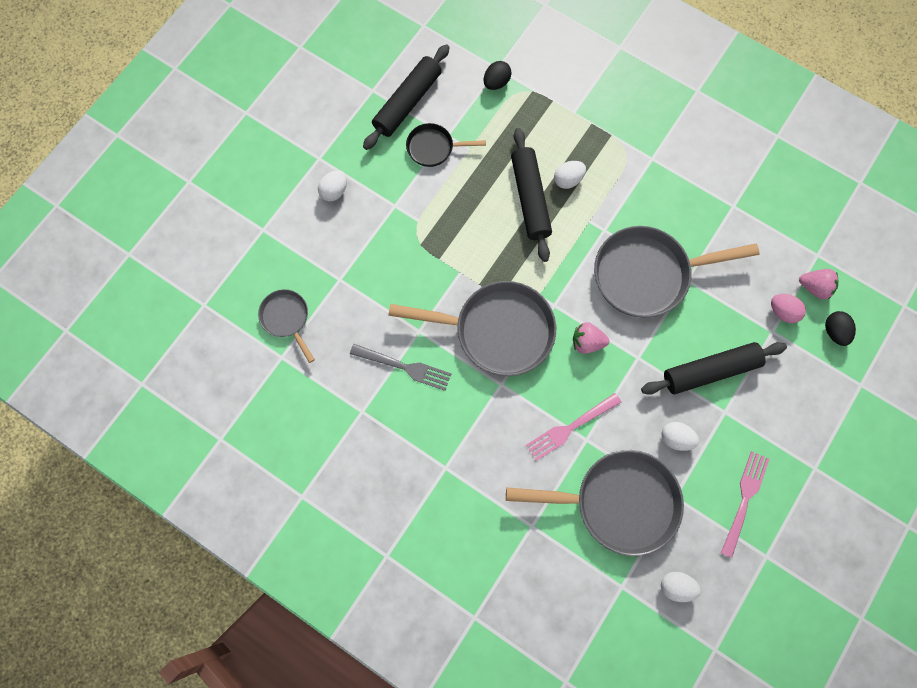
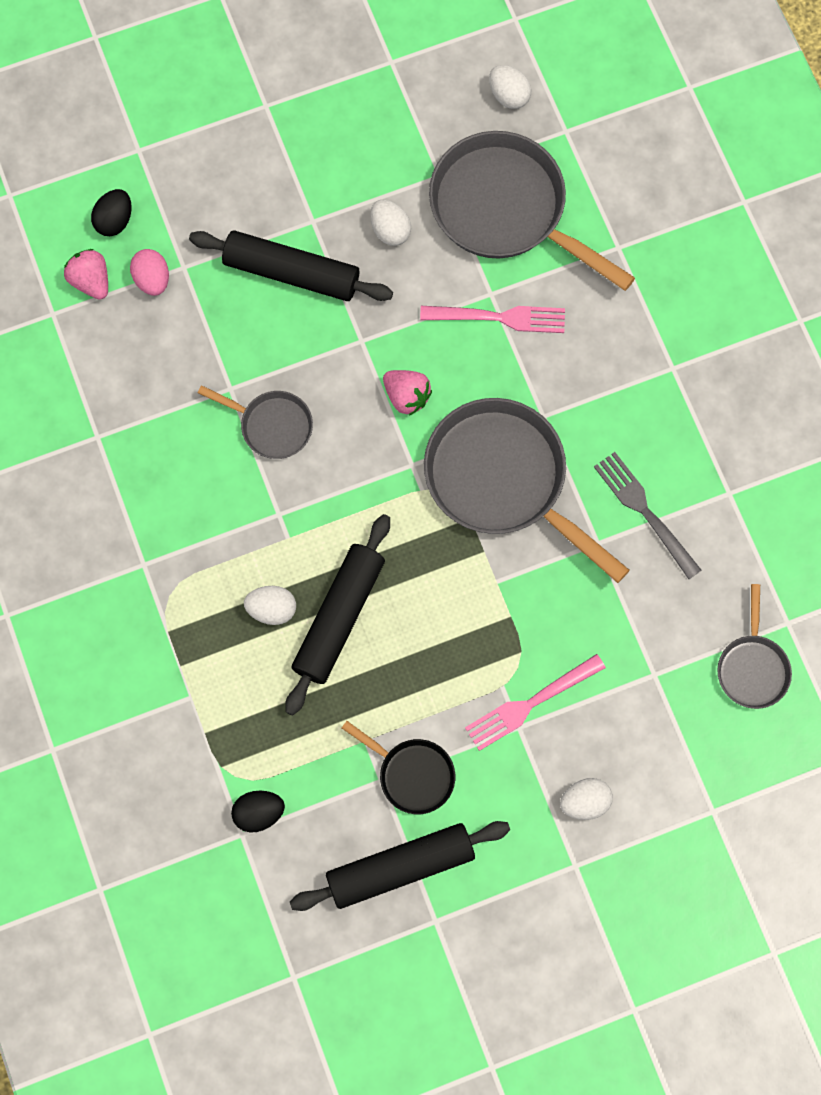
camera: 145 degrees left, 0 degrees up
(647, 275) = (272, 425): grey pan -> grey pan, size x0.51
(744, 499) = (367, 125): pink fork -> pink fork (530, 703)

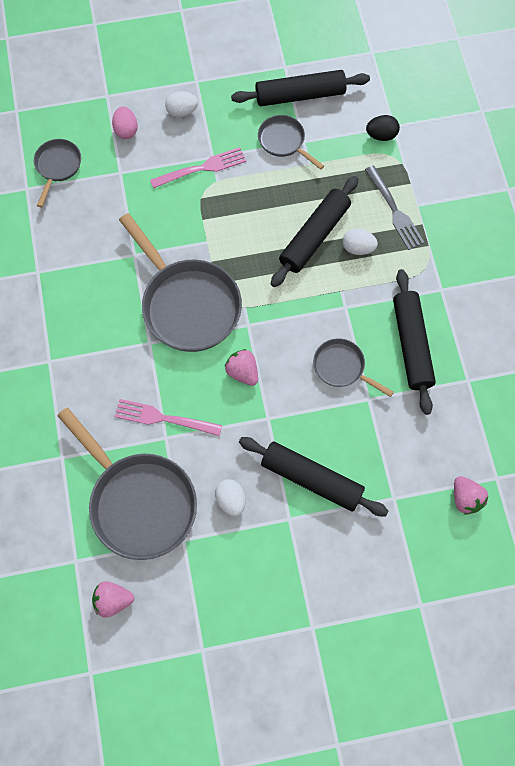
camera: 170 degrees left, 5 degrees down
(114, 221) = (444, 546): black egg -> none
(152, 279) = (418, 492): pink egg -> pink egg (126, 130)
(179, 474) = (411, 345): none -> black rolling pin
(412, 774) = (284, 141): black pan -> grey pan
(508, 95) = (113, 601): white egg -> pink strawberry
(644, 511) = (97, 269): grey fork -> grey fork (394, 210)

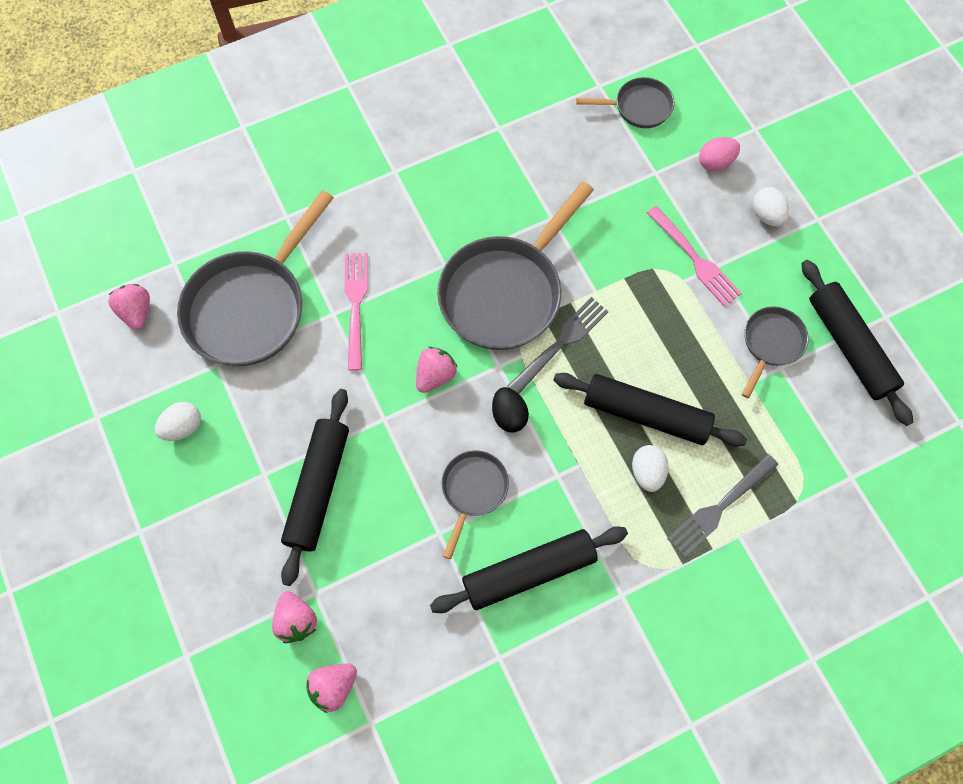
camera: 75 degrees right, 0 degrees up
(231, 500) = (273, 403): white egg -> white egg (183, 427)
(242, 277) = (560, 343): none -> grey fork
(381, 135) = (830, 464): black egg -> black egg (509, 415)
(411, 516) = (296, 620): none -> pink strawberry

